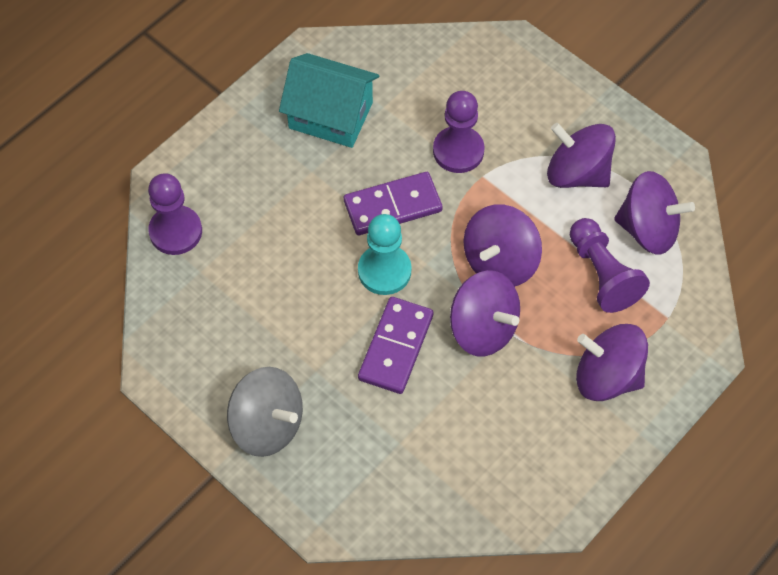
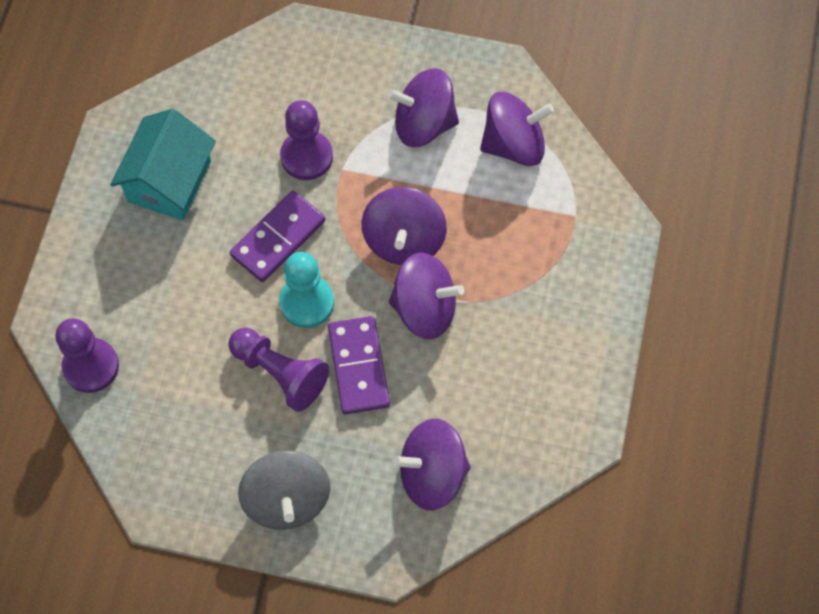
camera: 30 degrees left, 5 degrees up
(267, 425) = (287, 499): grey spinning top -> grey spinning top turned 75 degrees clockwise
(330, 115) = (169, 181): turquoise house -> turquoise house turned 60 degrees counterclockwise
(602, 274) = (498, 206): purple pawn -> purple pawn (280, 373)
(607, 376) = (555, 295): purple spinning top -> purple spinning top (432, 474)

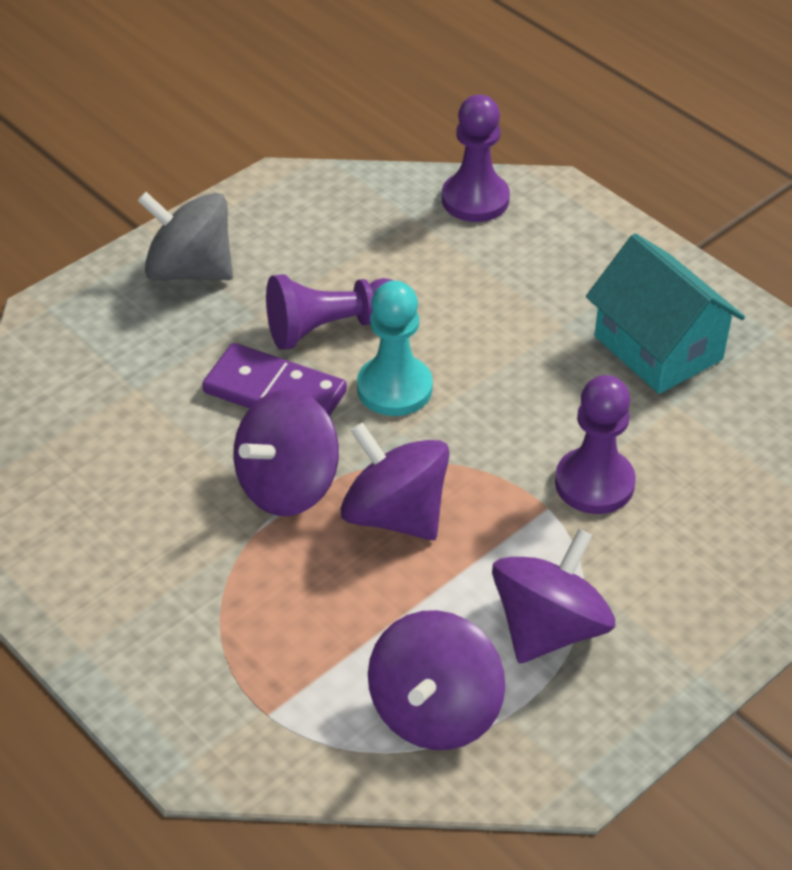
camera: 125 degrees right, 20 degrees down
(278, 238) = (500, 403): purple domino -> none
(432, 474) = (95, 388): purple spinning top -> none

